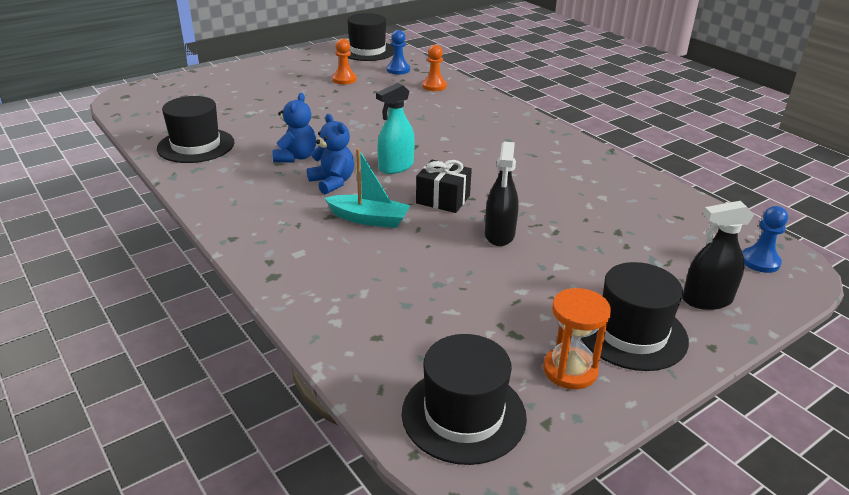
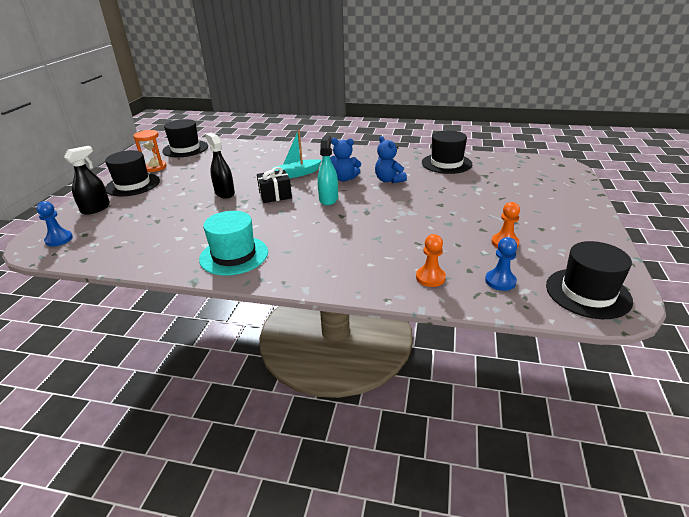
camera: 140 degrees right, 0 degrees up
(559, 156) = (234, 255): none -> turquoise hat

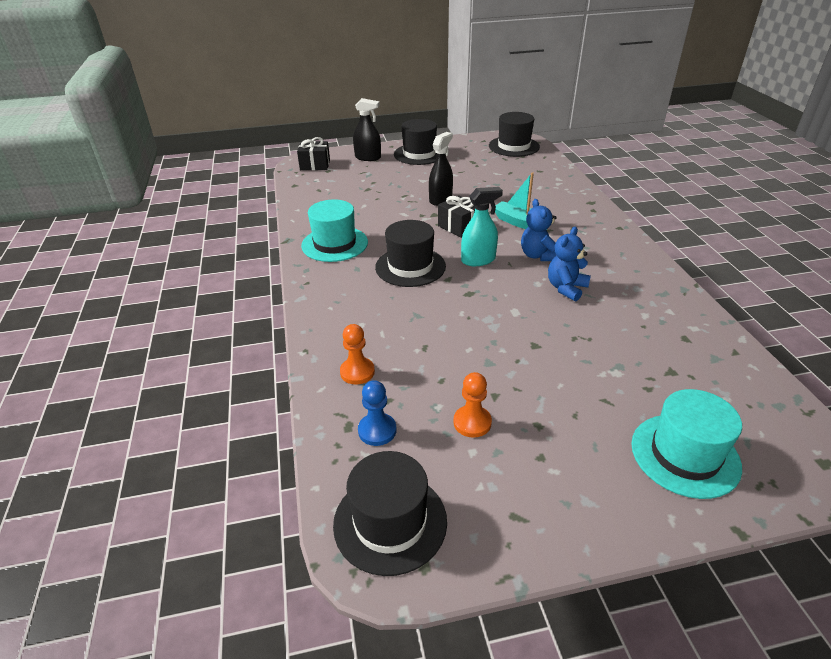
camera: 65 degrees right, 5 degrees up
(59, 239) = (315, 165): blue pawn -> black gift
(155, 167) = (460, 149): orange hourglass -> none
(446, 163) = (673, 325): black hat -> black hat (410, 267)
(549, 191) = (685, 455): none -> turquoise hat

